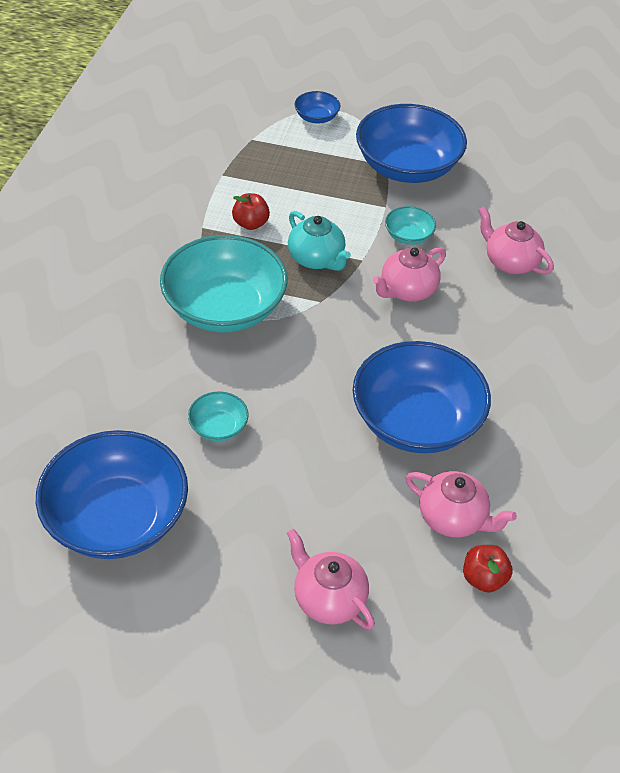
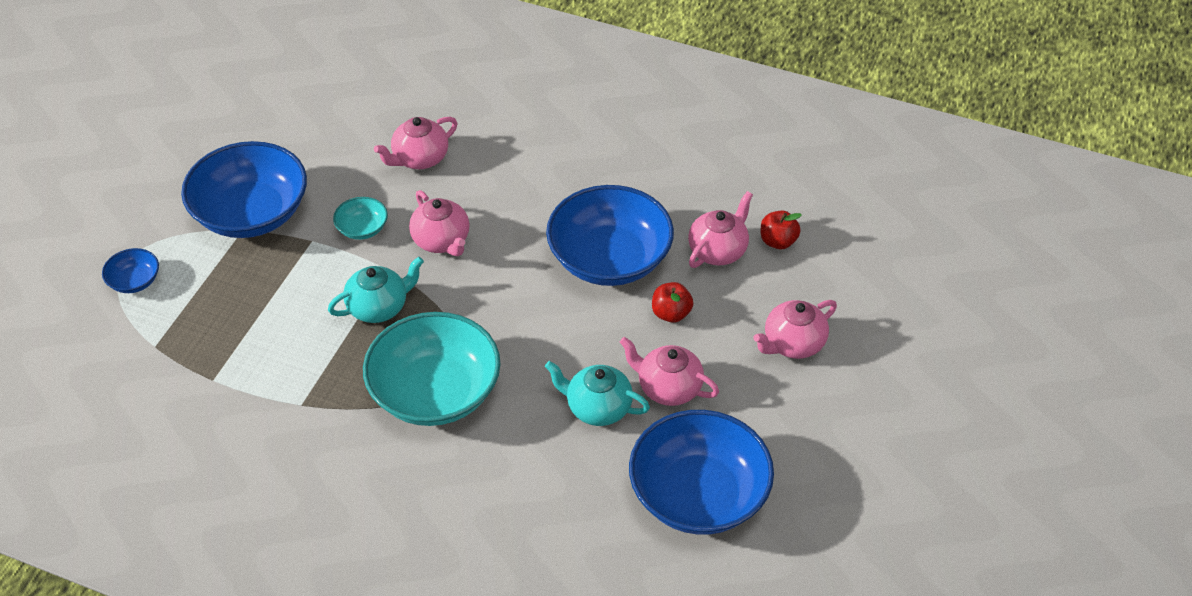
camera: 80 degrees left, 0 degrees up
(218, 427) = (597, 408): turquoise bowl -> turquoise teapot
(250, 483) = (668, 388): none -> pink teapot
(251, 223) = (307, 359): red apple -> red apple (671, 313)

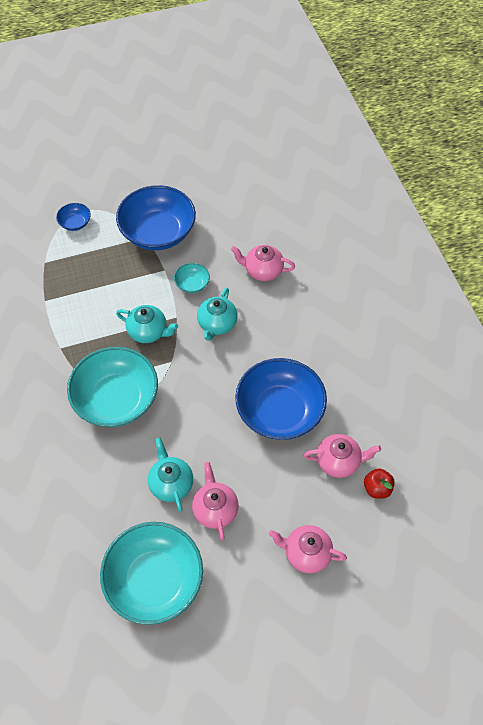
camera: 50 degrees right, 10 degrees up
(442, 241) = (217, 324): pink teapot -> turquoise teapot
(671, 313) = (269, 471): red apple -> none
(698, 494) = (154, 580): blue bowl -> turquoise bowl

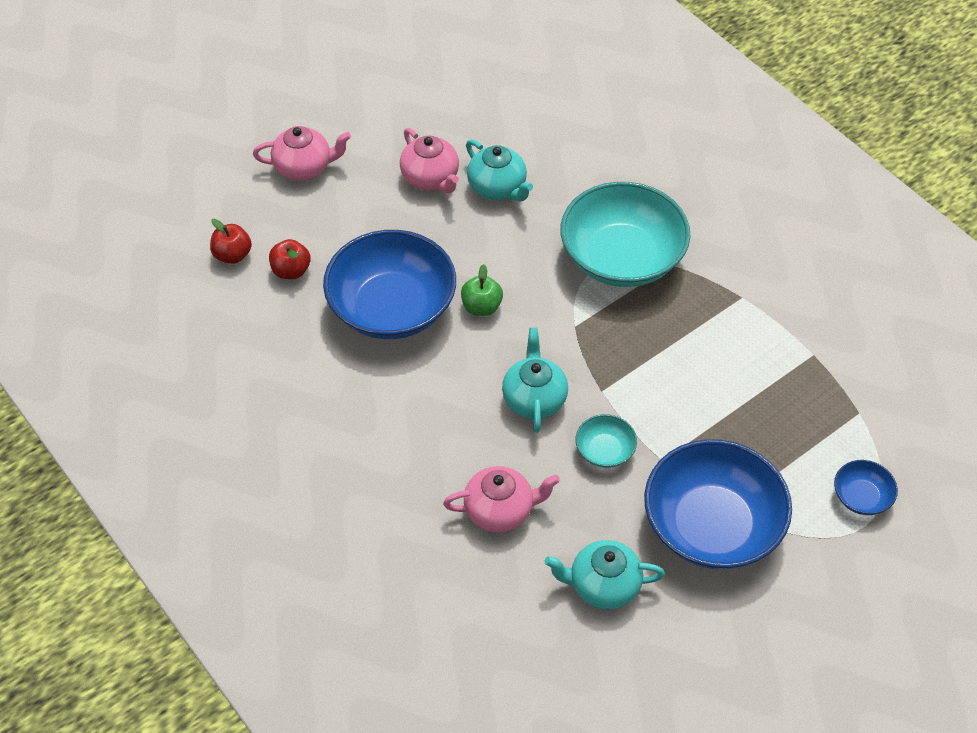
camera: 160 degrees right, 5 degrees down
(148, 332) = (631, 357): turquoise teapot -> turquoise teapot (603, 586)
(154, 580) = (469, 99): turquoise bowl -> none
(222, 393) = (481, 307): none -> green apple
(338, 461) = (291, 271): pink teapot -> red apple

